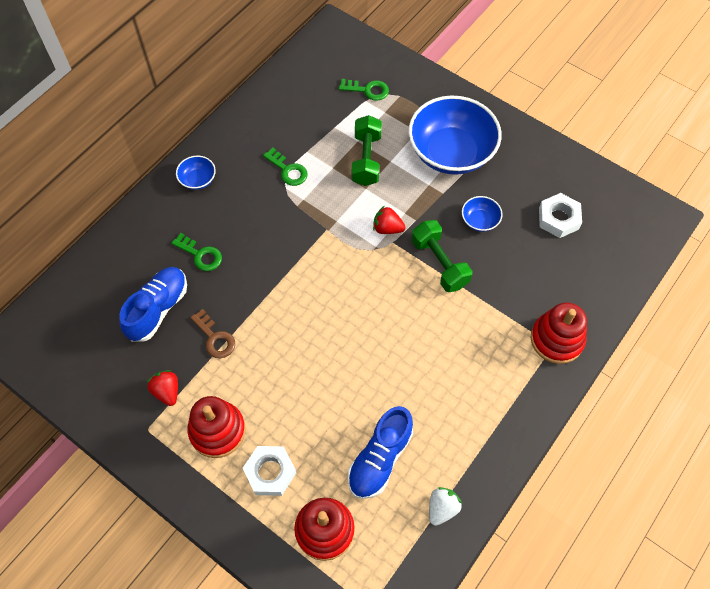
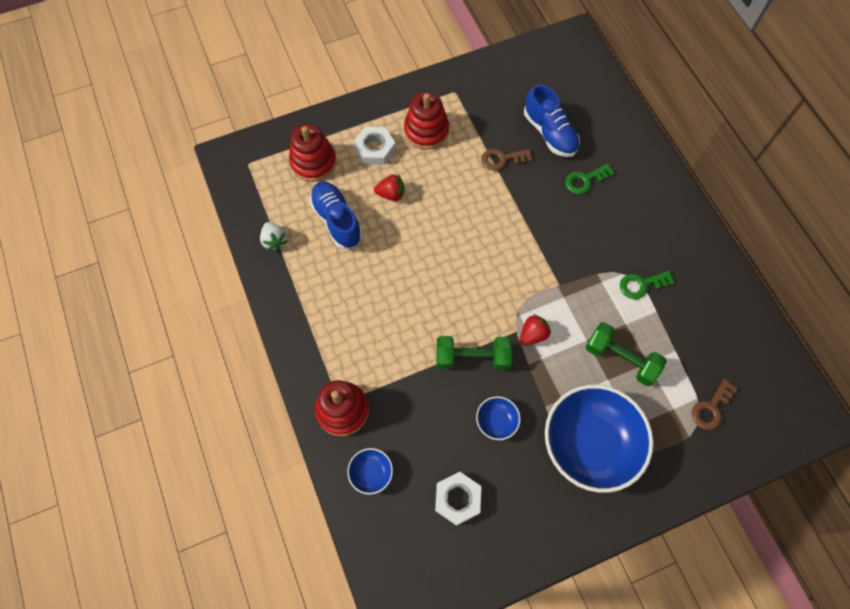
camera: 120 degrees right, 5 degrees up
(167, 391) = (476, 113): red strawberry -> red strawberry (391, 194)
(198, 180) = (666, 209): blue bowl -> blue bowl (371, 473)
(367, 90) = (711, 408): green key -> brown key

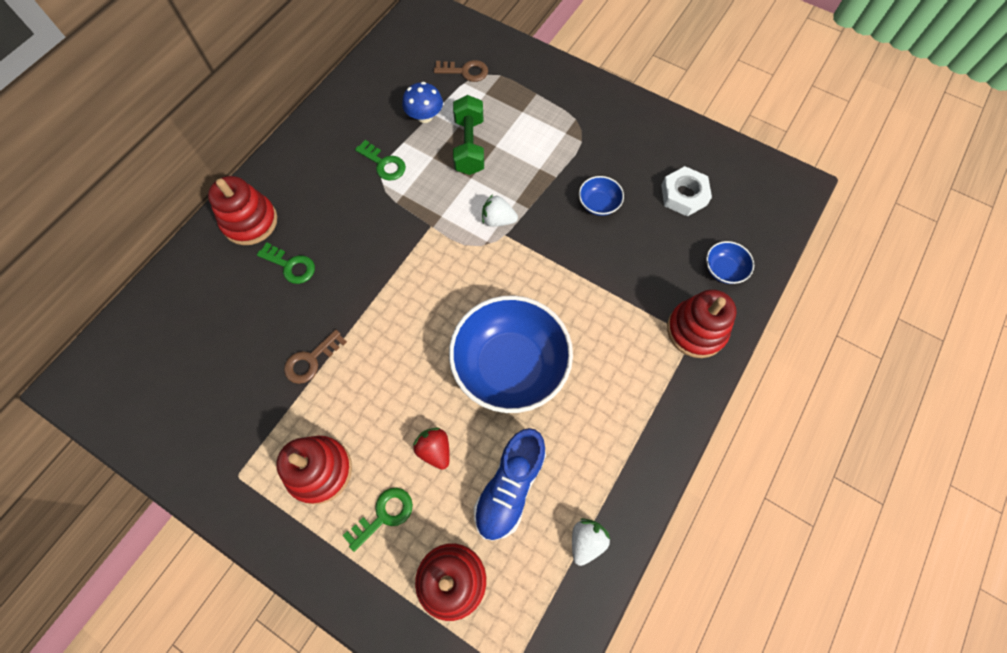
camera: 125 degrees left, 0 degrees up
(375, 149) = (383, 515): white nut -> green key
(472, 358) = (558, 255): green dumbbell -> none
(502, 159) = (311, 360): brown key -> brown key turned 90 degrees clockwise
(533, 335) = (498, 220): red strawberry -> white strawberry
(549, 133) = (244, 332): blue shoe -> none
(590, 444) = (561, 132): blue bowl -> blue bowl (510, 365)
(641, 172) = (250, 222): none -> red stacking toy
(675, 343) = (425, 116): none -> blue mushroom

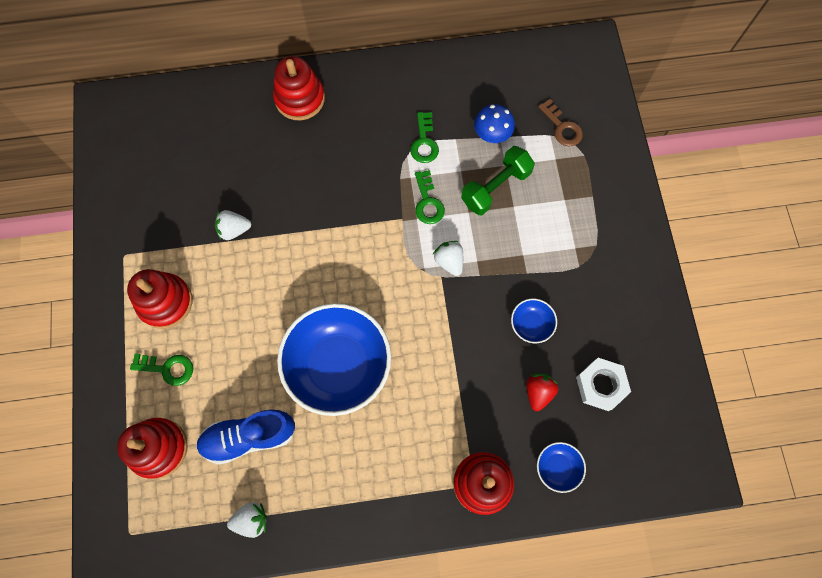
camera: 50 degrees right, 5 degrees up
(290, 265) = (290, 154): green key -> green key (427, 202)
(311, 360) = (234, 230): brown key -> white strawberry
(435, 450) = (236, 364): red strawberry -> red strawberry (538, 392)

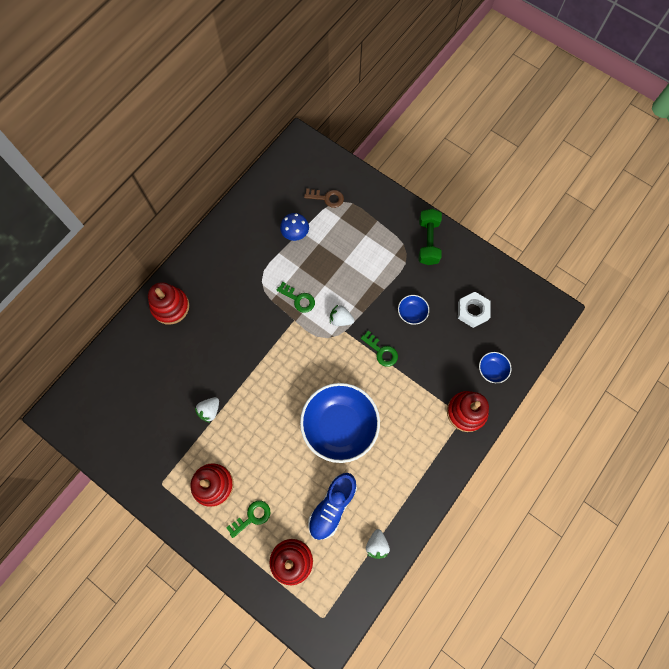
camera: 45 degrees left, 0 degrees up
(251, 520) = (377, 545): white strawberry -> white strawberry turned 150 degrees clockwise
(424, 142) = (264, 269): green key -> green key (381, 351)
(495, 187) = (325, 260): green dumbbell -> green dumbbell (428, 242)
(538, 392) = (448, 343): red strawberry -> none

